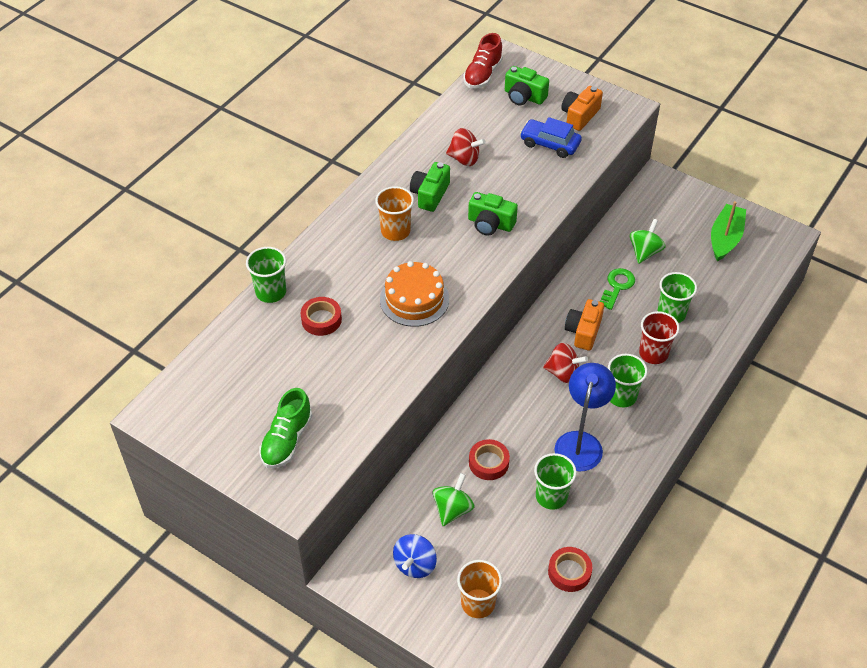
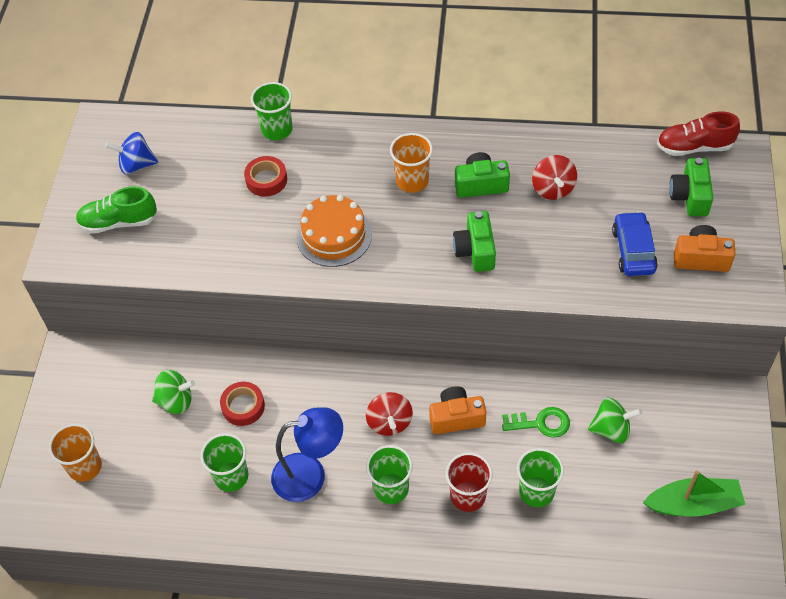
camera: 65 degrees right, 5 degrees up
(415, 564) = (103, 399): blue spinning top -> blue spinning top (136, 165)
(569, 572) = (152, 529): red tape -> none

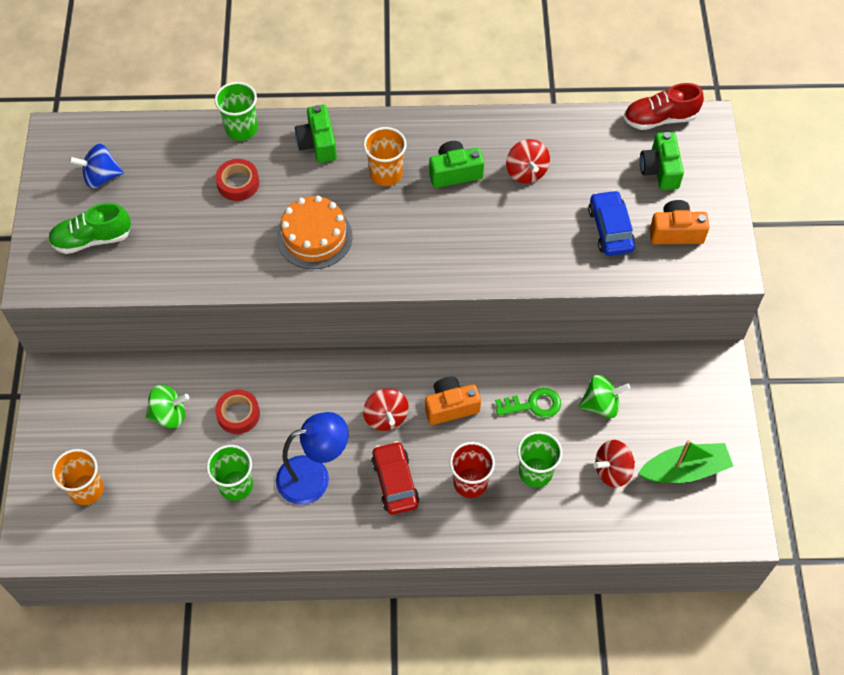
camera: 10 degrees left, 5 degrees up
(391, 488) = (395, 482): green cup -> red car
(475, 251) = (457, 241): green camera -> green camera (318, 143)
(617, 498) = (612, 471): none -> red spinning top

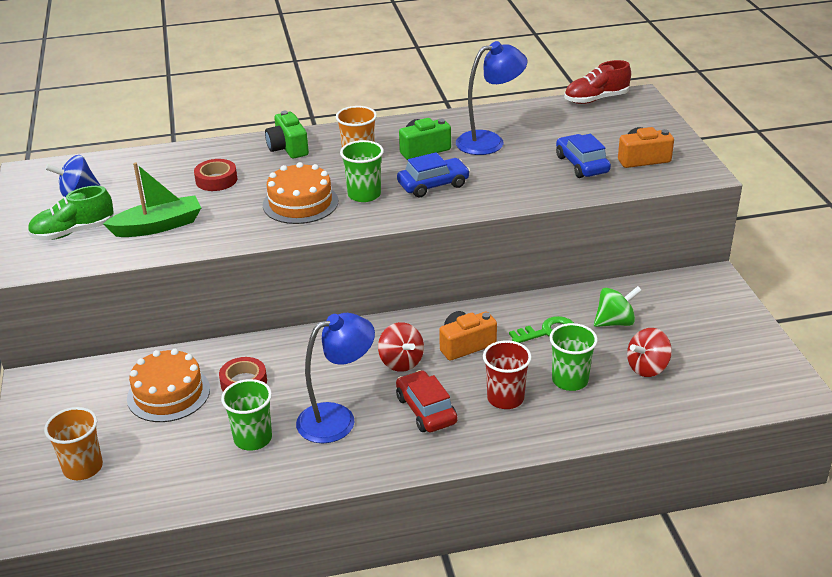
camera: 10 degrees left, 25 degrees down
(169, 415) = (168, 393): green spinning top -> orange cake
(241, 129) = (212, 148): green cup -> green cup (364, 195)
(451, 233) = (433, 185): none -> blue car
(526, 172) = (489, 141): red spinning top -> blue lamp
(660, 170) = (610, 126): green camera -> none
(684, 470) = (718, 356): green boat -> green boat (158, 226)

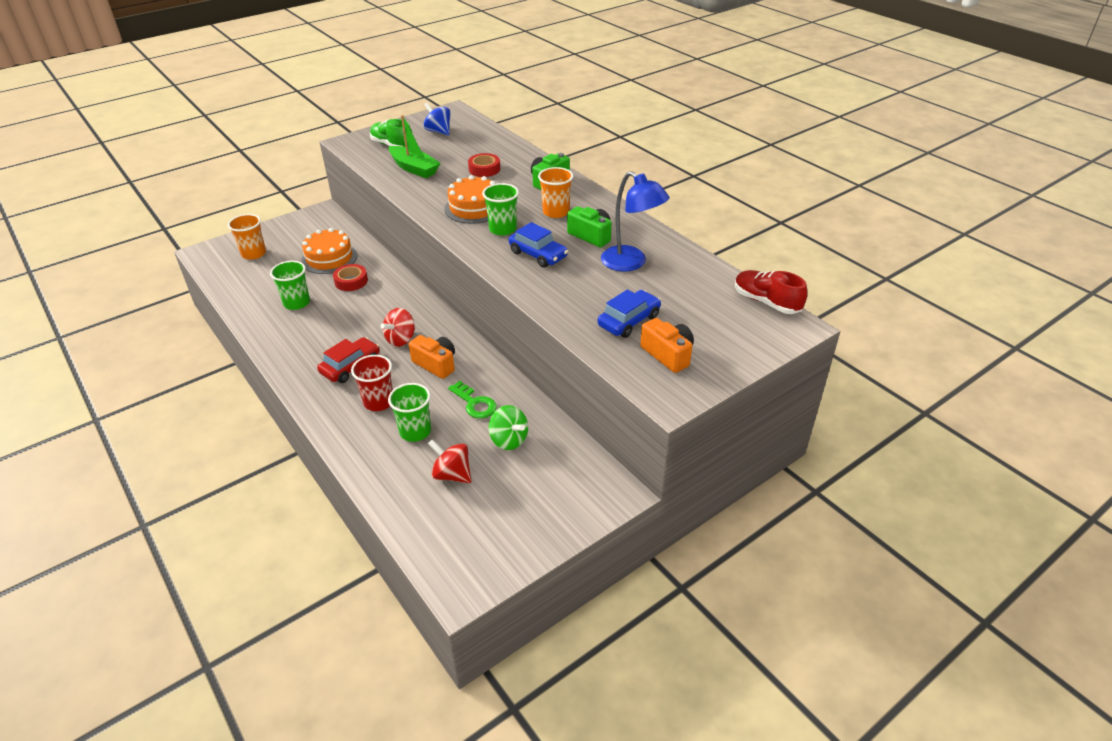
camera: 65 degrees right, 5 degrees up
(337, 418) = (327, 330): blue lamp -> none

